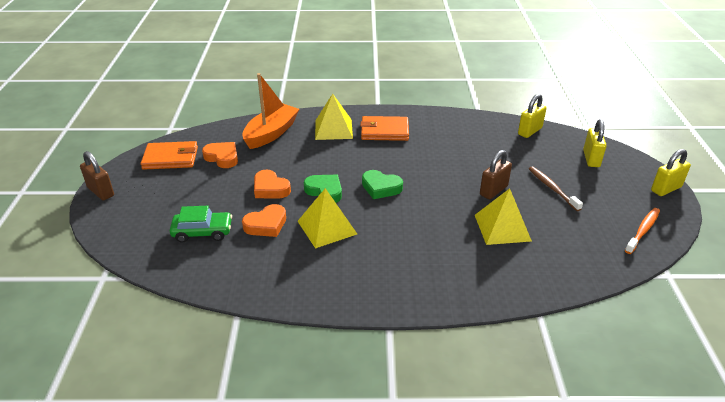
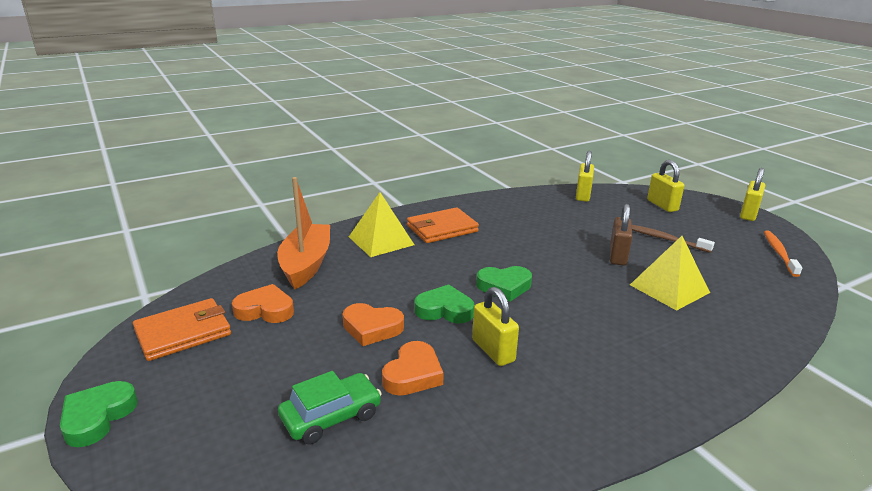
camera: 30 degrees left, 10 degrees down
(101, 192) = (97, 417): brown padlock -> green heart
(327, 227) = (493, 351): yellow pyramid -> yellow padlock

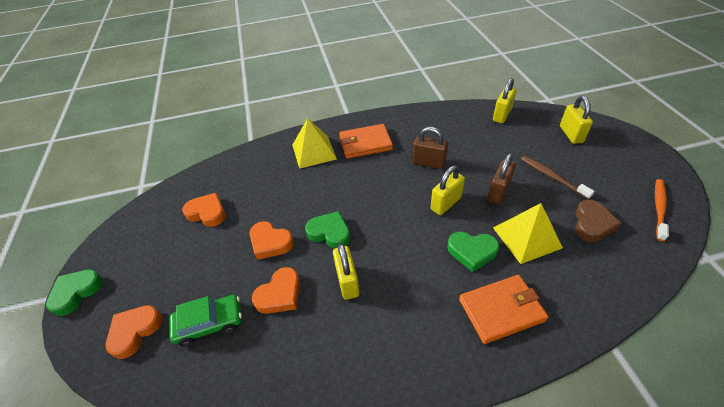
camera: 20 degrees right, 20 degrees up
(183, 333) = (149, 226): orange wallet -> orange wallet (501, 310)
(220, 443) = (135, 331): none -> orange heart
(306, 264) = (251, 170): orange boat -> none
(504, 286) = (386, 214): green heart -> green heart (472, 252)
(527, 239) = (429, 163): none -> brown padlock
(726, 271) = (592, 224): none -> brown heart
(748, 214) = (653, 154): yellow padlock -> yellow padlock (446, 203)

